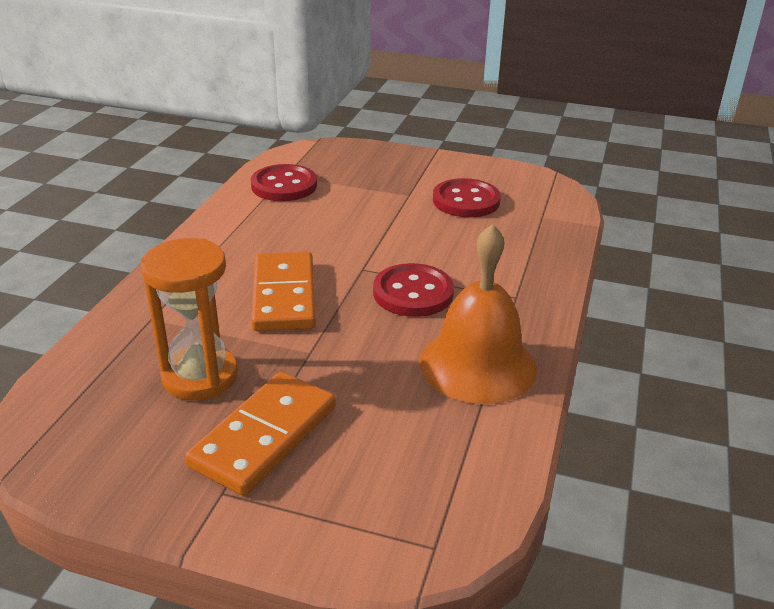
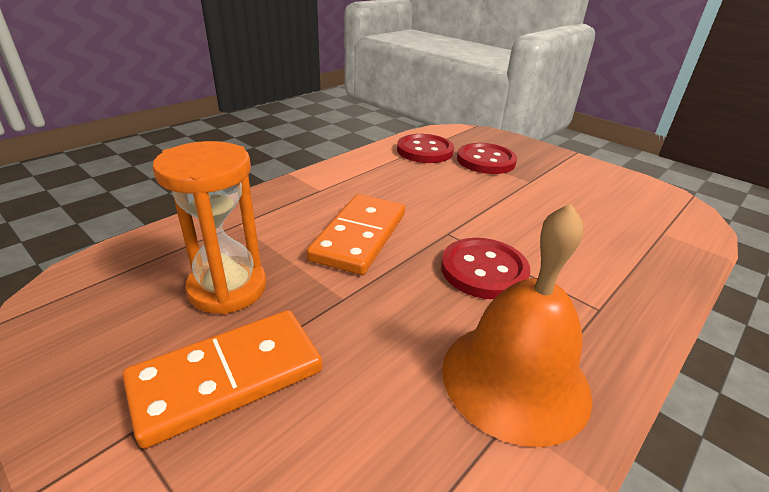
camera: 25 degrees right, 0 degrees up
(466, 201) = (584, 199): red button -> red button (486, 161)

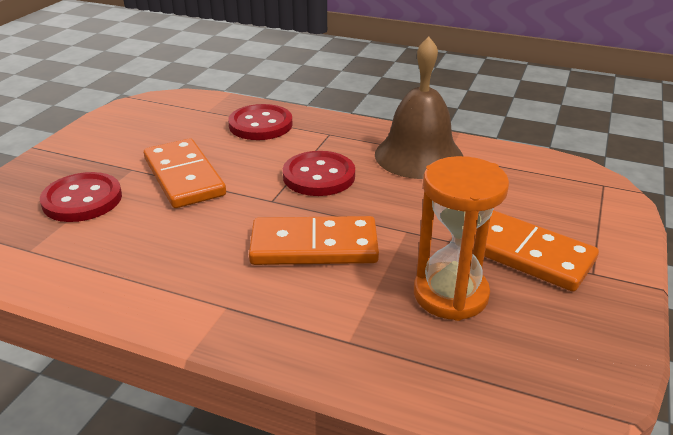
camera: 110 degrees left, 0 degrees up
(425, 151) = (60, 250): red button -> red button (260, 125)
(508, 199) = (184, 177): none -> orange domino
(515, 379) = (419, 155): orange bell -> brown bell

